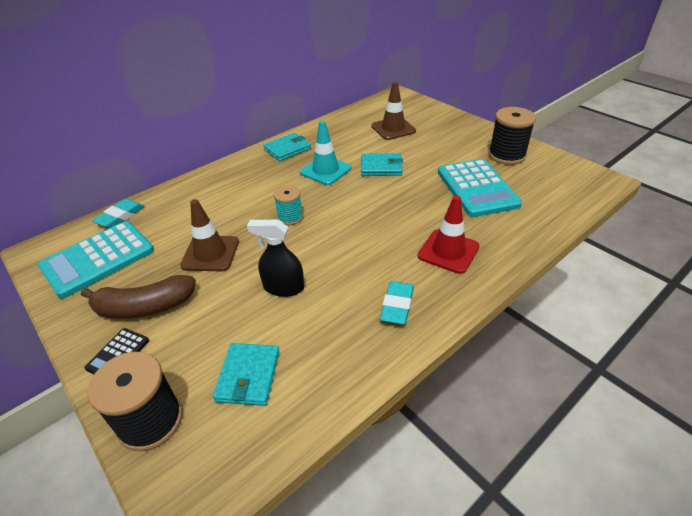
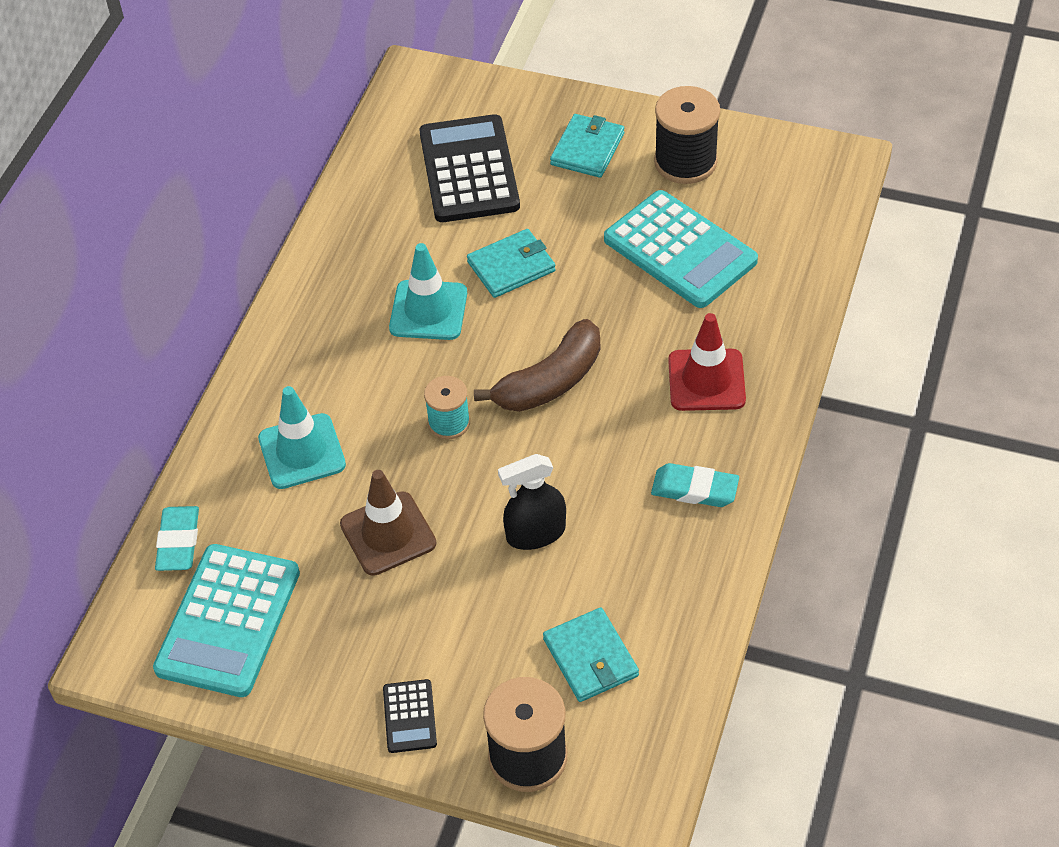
camera: 30 degrees left, 10 degrees up
(145, 307) = (378, 648): brown banana -> brown banana (550, 381)
(212, 203) = (302, 452): none -> turquoise traffic cone
(287, 149) = (325, 291): turquoise wallet -> turquoise wallet (587, 149)
(393, 128) = (469, 170): brown traffic cone -> black calculator
(397, 306) = (694, 489): turquoise eraser -> turquoise eraser turned 60 degrees counterclockwise

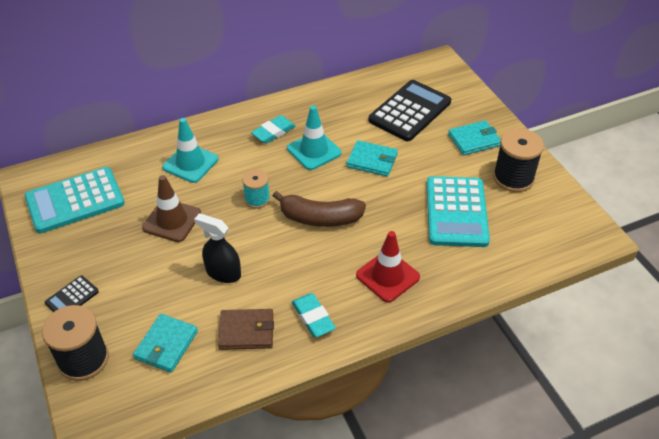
camera: 45 degrees right, 5 degrees down
(178, 542) = (104, 158): turquoise eraser -> turquoise eraser (273, 132)
(650, 565) = (246, 331): none -> brown wallet

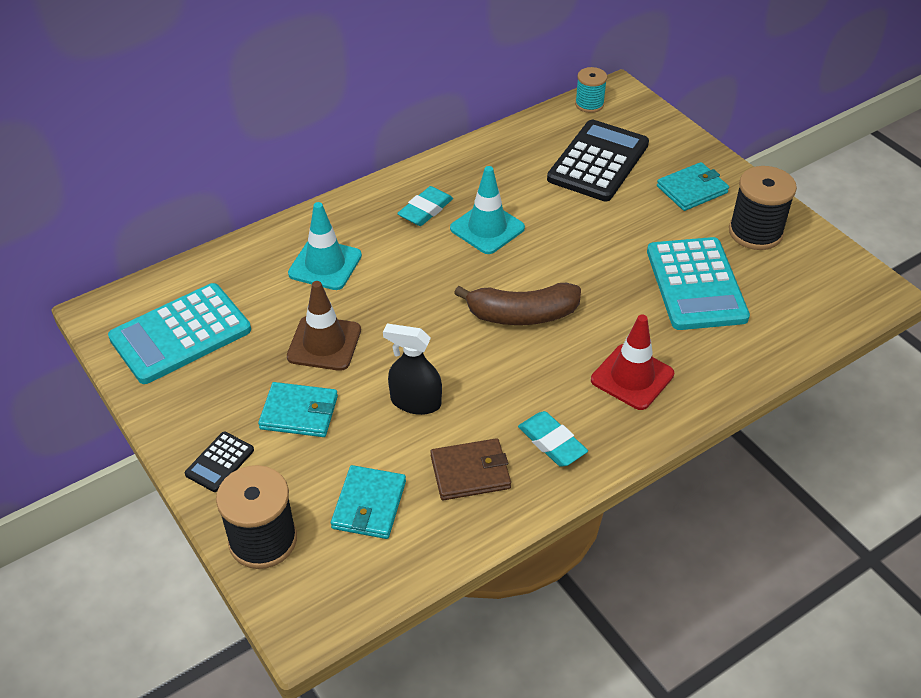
camera: 10 degrees left, 0 degrees up
(257, 199) = (431, 301): turquoise spool -> turquoise spool (589, 104)
(372, 160) = (567, 232): turquoise wallet -> turquoise wallet (299, 412)

